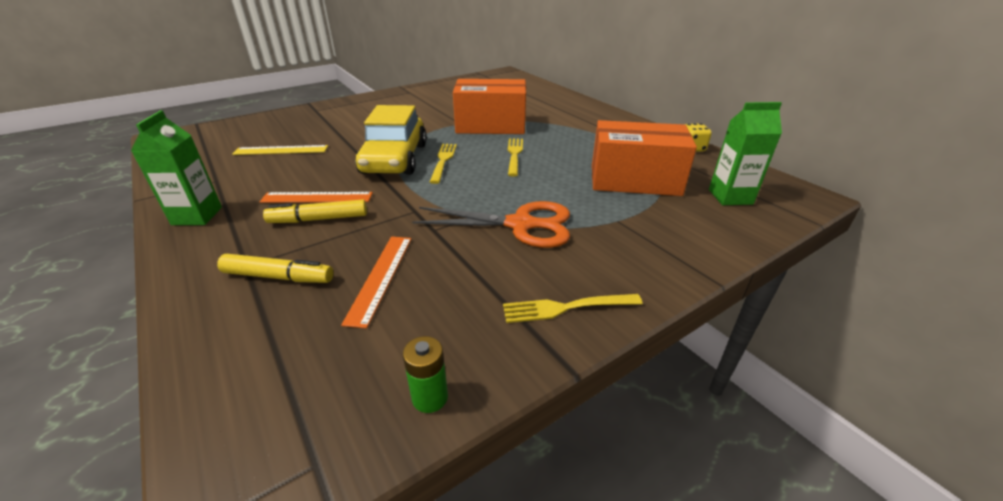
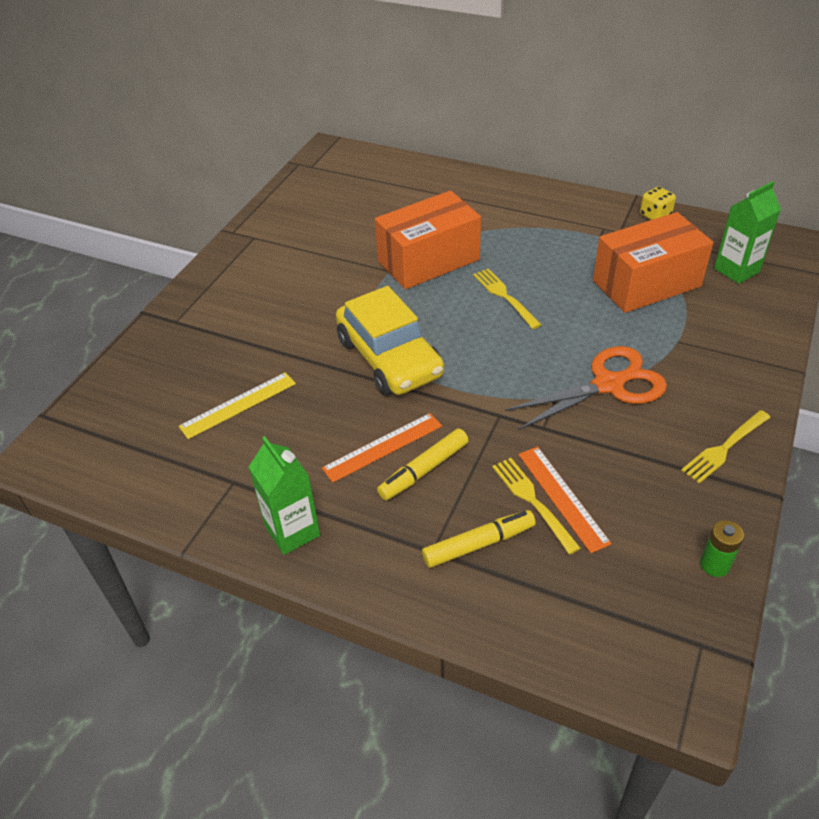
camera: 30 degrees left, 10 degrees up
(443, 161) = (444, 338): yellow fork -> yellow fork (533, 501)

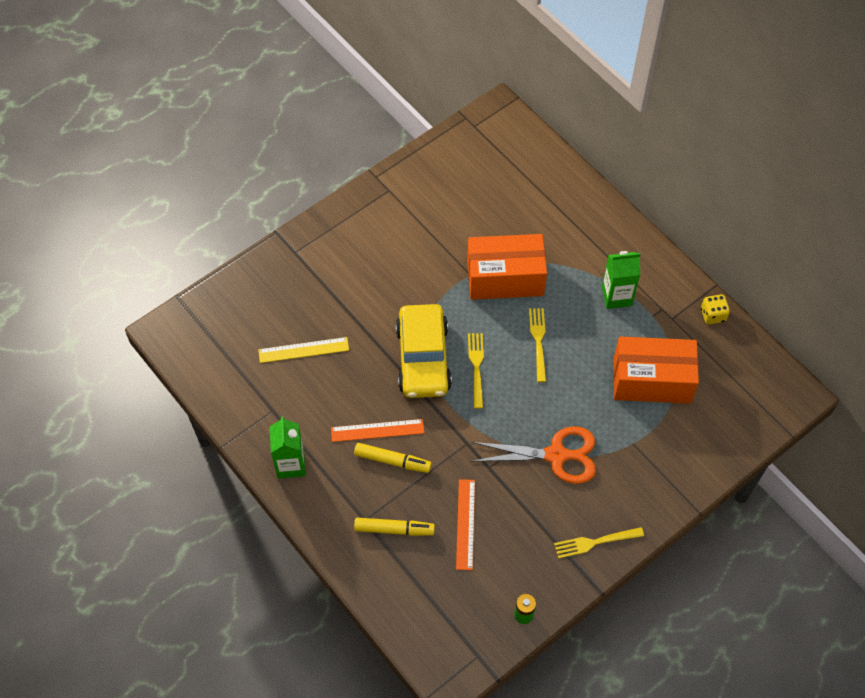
camera: 25 degrees right, 15 degrees up
(423, 470) = (392, 461): yellow marker -> yellow marker turned 150 degrees counterclockwise
(533, 501) = (445, 517): yellow fork -> yellow fork (476, 367)
(736, 270) = (730, 401): green carton -> green carton (616, 296)

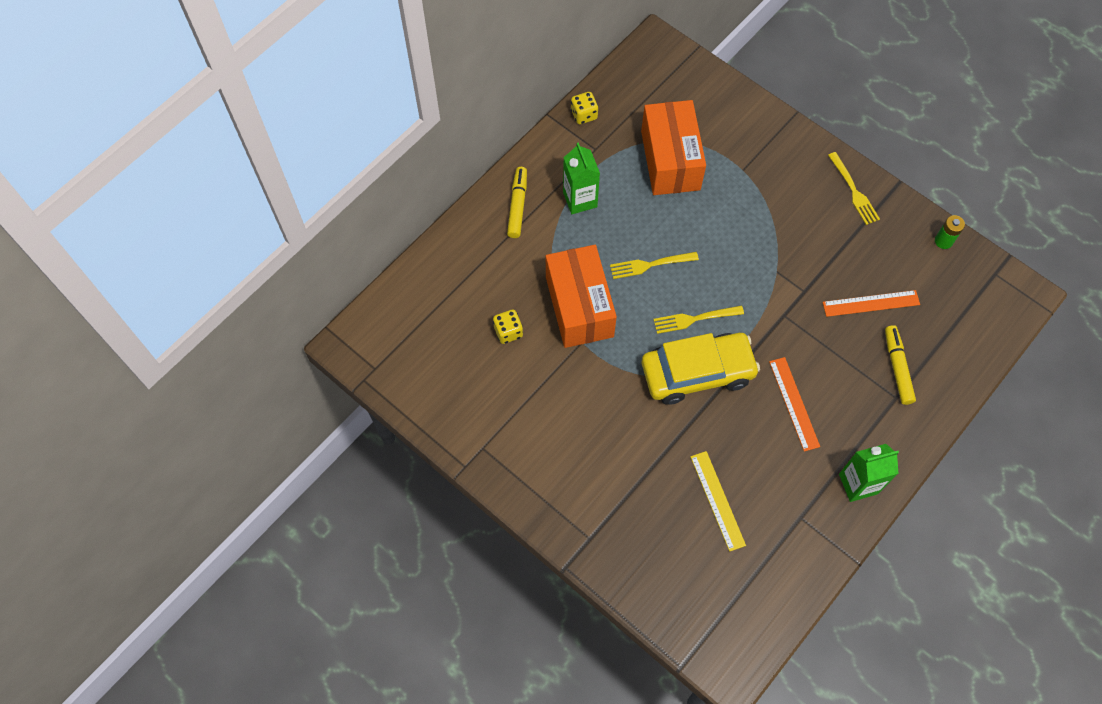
camera: 100 degrees left, 5 degrees up
(392, 461) = (824, 382): yellow marker -> yellow marker (517, 205)
(490, 222) = (508, 332): none -> yellow dice
(557, 455) = (774, 233): orange scissors -> none

